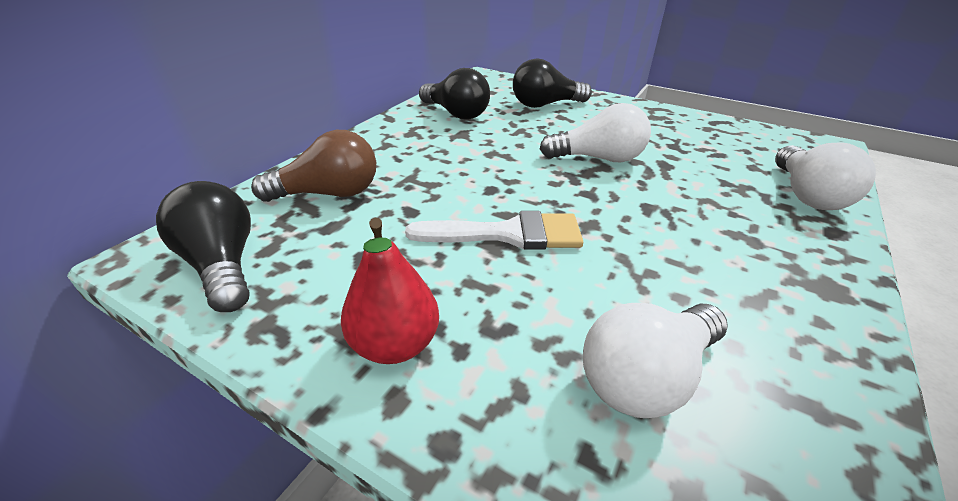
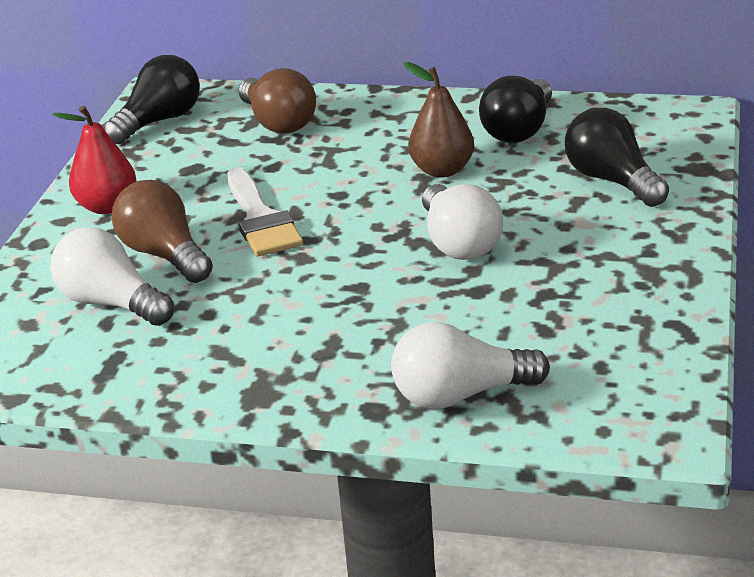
camera: 75 degrees right, 5 degrees down
(488, 145) = (442, 170): none -> brown pear
(547, 310) = (164, 255): none -> brown light bulb

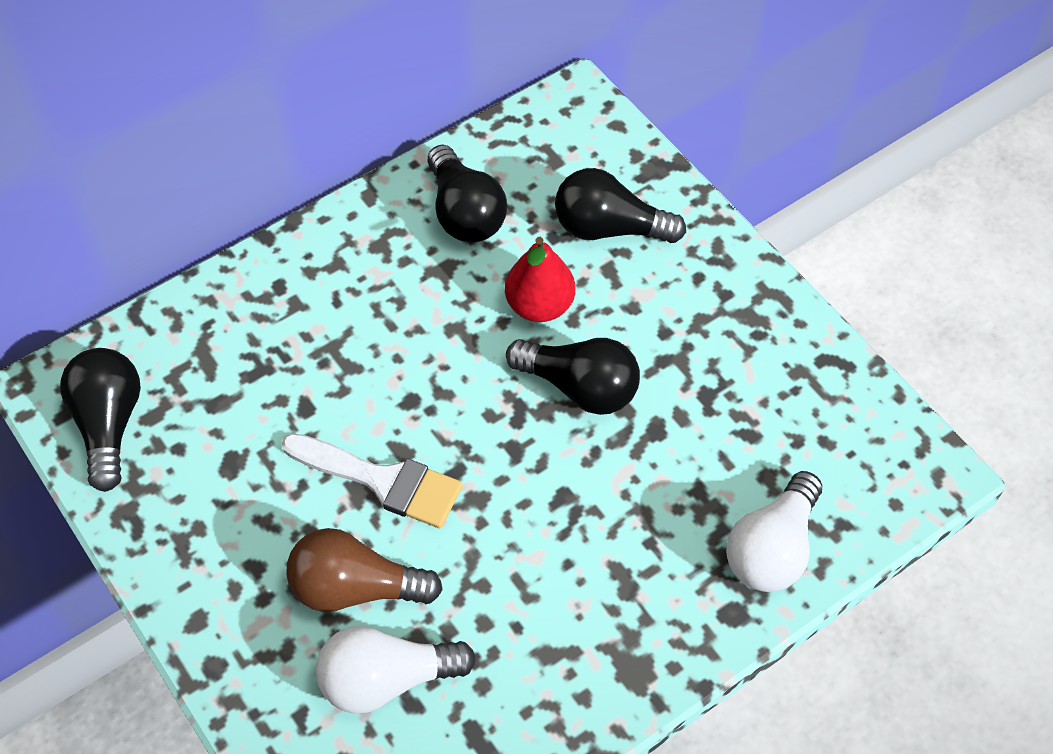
camera: 50 degrees left, 25 degrees up
(107, 206) = (217, 572): red pear -> red pear (539, 306)
(278, 123) = (235, 346): brown light bulb -> none
(442, 170) = (461, 308): brown pear -> none
(459, 243) = (580, 387): white light bulb -> black light bulb

